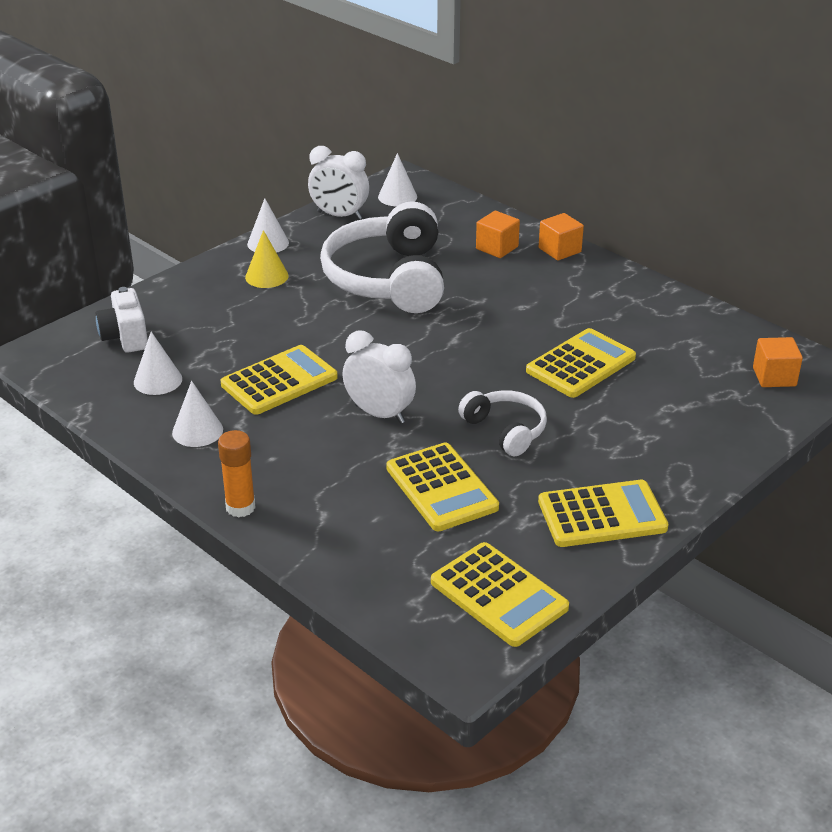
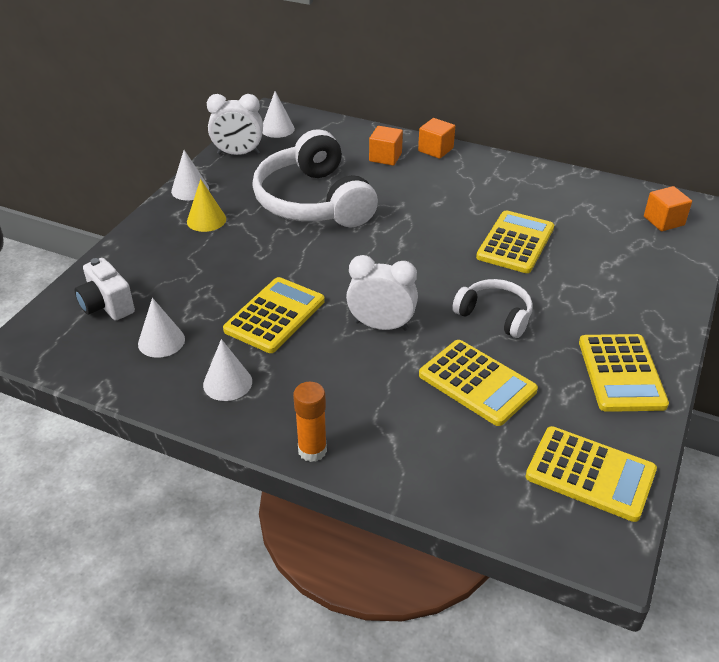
camera: 20 degrees left, 5 degrees up
(602, 515) = (621, 373): yellow calculator -> yellow calculator turned 120 degrees clockwise

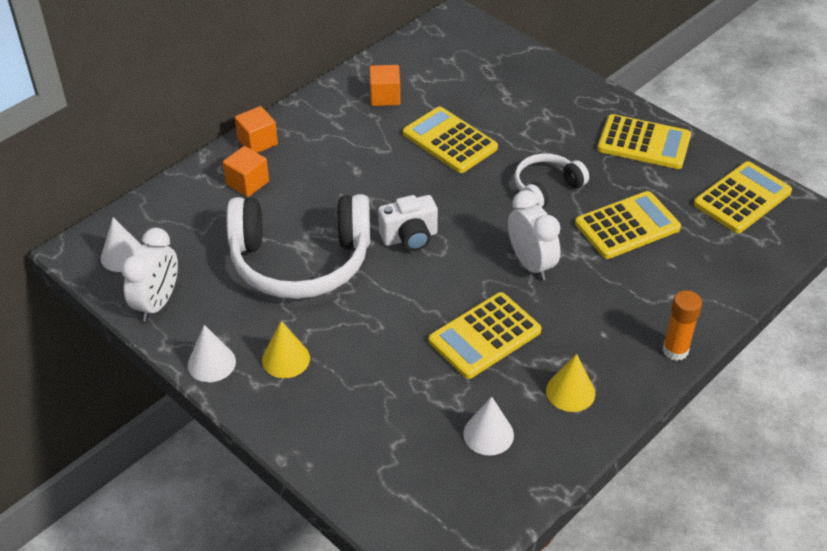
camera: 70 degrees left, 5 degrees up
(107, 306) = (408, 474): white camera -> white camera (410, 238)
(227, 383) = (570, 392): white cone -> yellow cone
(275, 315) = (484, 336): yellow calculator -> yellow calculator turned 90 degrees counterclockwise
(381, 326) = (531, 264): white clock -> white clock turned 120 degrees clockwise
(664, 221) = (463, 44): orange cube -> orange cube (385, 97)

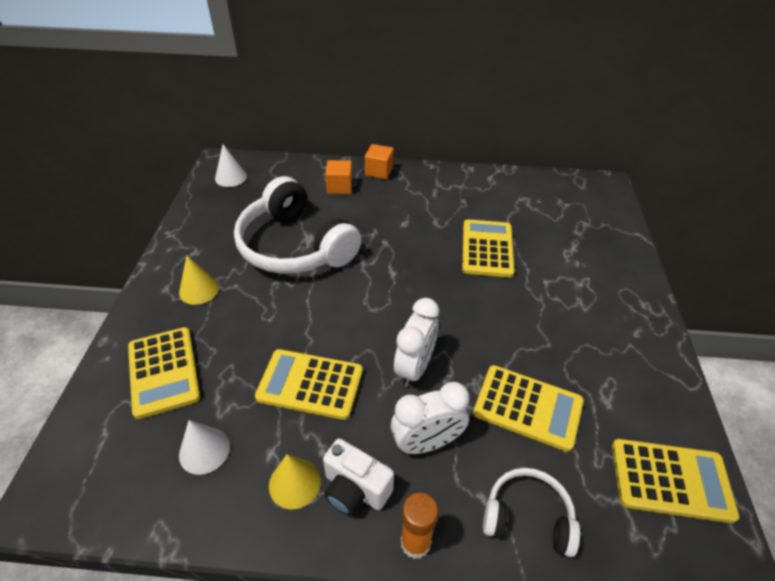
camera: 50 degrees right, 0 degrees up
(157, 303) = (203, 210): white clock -> white clock (427, 443)
(211, 363) = (170, 259): white cone -> none
(385, 97) = (487, 197): orange cube -> none
(410, 238) = (370, 283): white camera -> white camera (355, 489)
(546, 187) = (507, 328): white headphones -> white headphones (527, 516)
(644, 143) = (636, 360): yellow calculator -> yellow calculator (163, 372)

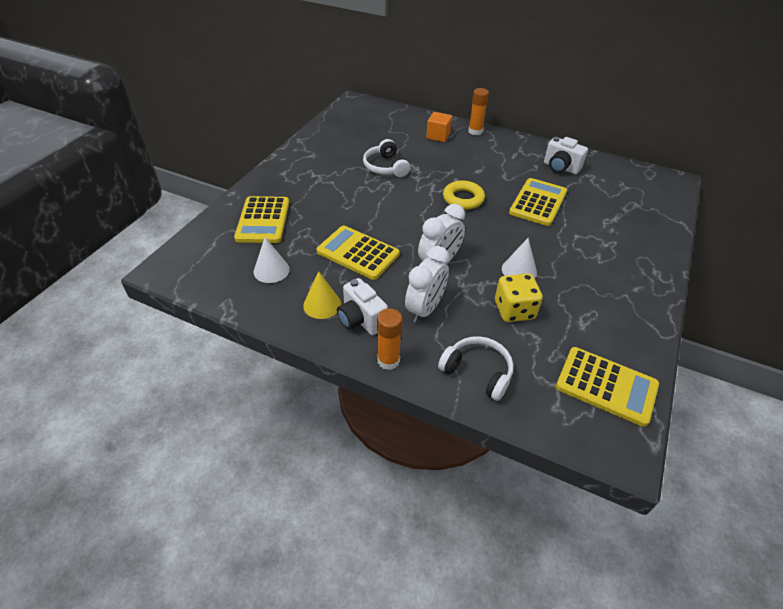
camera: 20 degrees right, 0 degrees up
(199, 290) = (305, 178): yellow cone -> none
(231, 177) = (358, 113): white cone -> white cone (519, 270)
(294, 246) = (385, 167): white headphones -> white headphones, size x0.51
(379, 171) = (475, 131): orange cube -> orange glue stick
(404, 266) = (463, 199): none -> yellow ring
(427, 443) = (425, 309): white clock -> white clock turned 60 degrees counterclockwise
(490, 197) = (560, 168): none -> white camera
(527, 407) = (514, 310): yellow calculator -> yellow dice

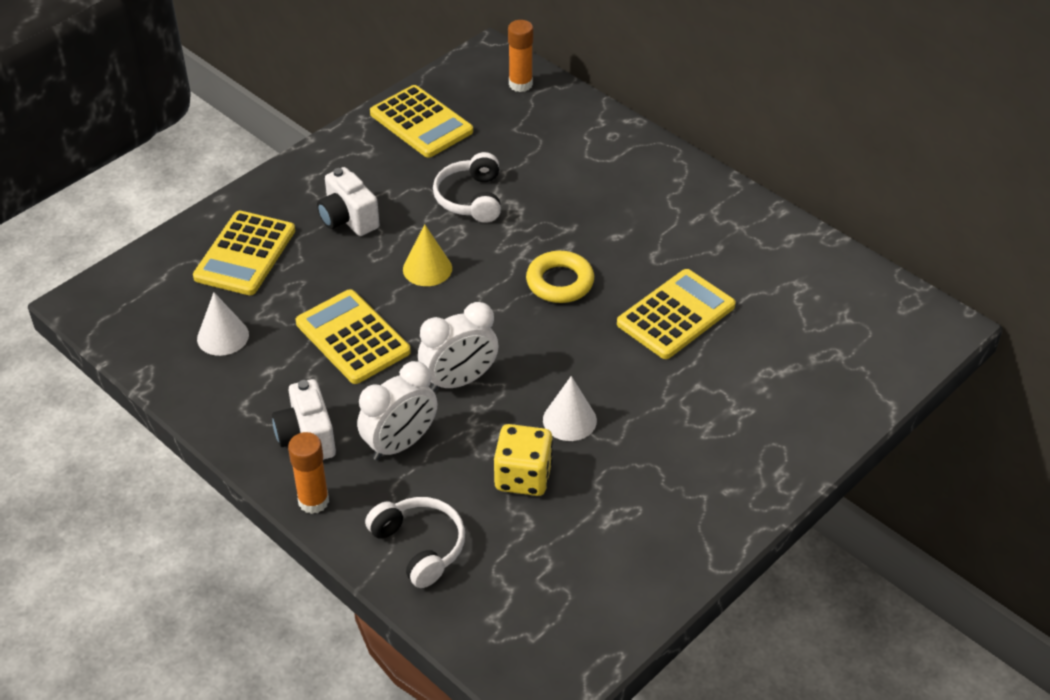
camera: 20 degrees right, 0 degrees up
(322, 304) = (266, 403): yellow cone -> yellow cone (427, 268)
(438, 136) = (590, 154): orange cube -> none
(475, 131) = (659, 158): orange glue stick -> orange glue stick (520, 84)
(560, 168) = (759, 259): white camera -> white camera (348, 219)
(606, 386) = (579, 610): yellow calculator -> yellow calculator (421, 123)

